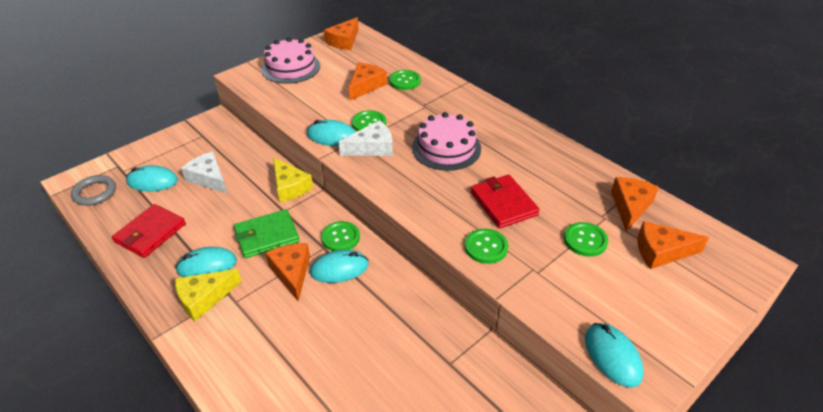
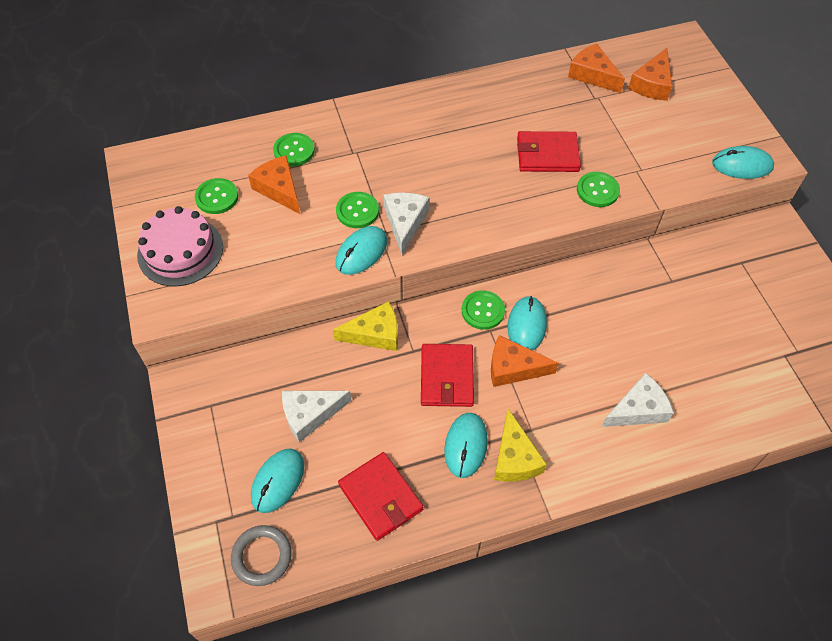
camera: 65 degrees left, 15 degrees up
(267, 236) = (447, 377): green wallet -> red wallet
(282, 373) = (638, 409): none -> white cheese
(344, 41) = (156, 177): orange cheese -> none
(446, 148) = (441, 163): pink cake -> none
(585, 240) = (619, 122): green button -> green button (217, 197)

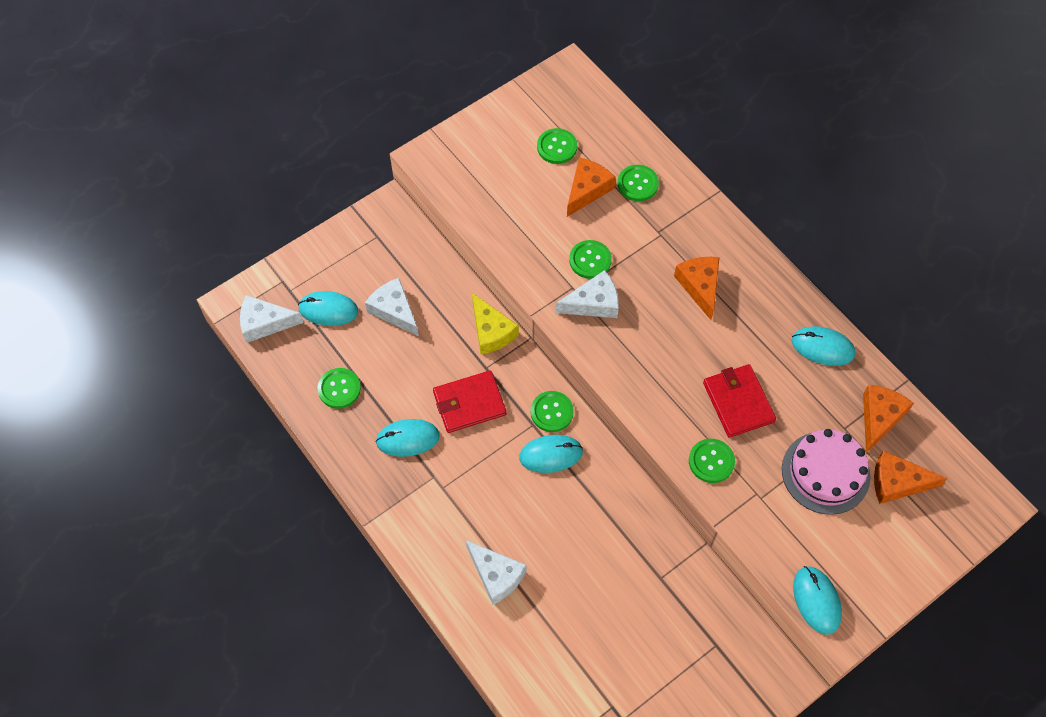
camera: 70 degrees right, 5 degrees up
(180, 251) = (489, 145): pink cake -> pink cake (825, 472)
(262, 556) = (265, 323): grey ring -> white cheese
(361, 252) = (545, 279): turquoise mouse -> turquoise mouse (822, 347)
(380, 497) = (339, 389): red wallet -> green button
(513, 368) = (499, 455): orange cheese -> orange cheese (700, 286)
(514, 458) = (410, 481): yellow cheese -> none

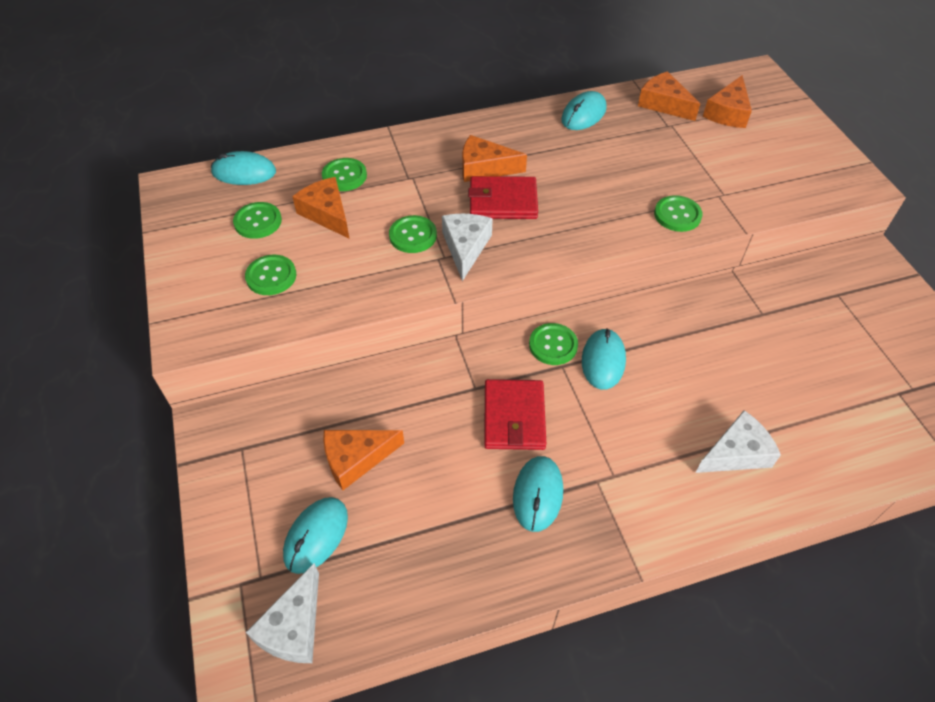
camera: 70 degrees left, 10 degrees down
(339, 389) = (438, 555): green button -> green button (271, 276)
(394, 310) = (356, 459): white cheese -> orange cheese
(491, 331) = (432, 370): yellow cheese -> none
(738, 402) = (620, 179): red wallet -> red wallet (502, 201)
(816, 600) = (833, 190): turquoise mouse -> turquoise mouse (244, 172)
(825, 472) = (708, 148): pink cake -> none

